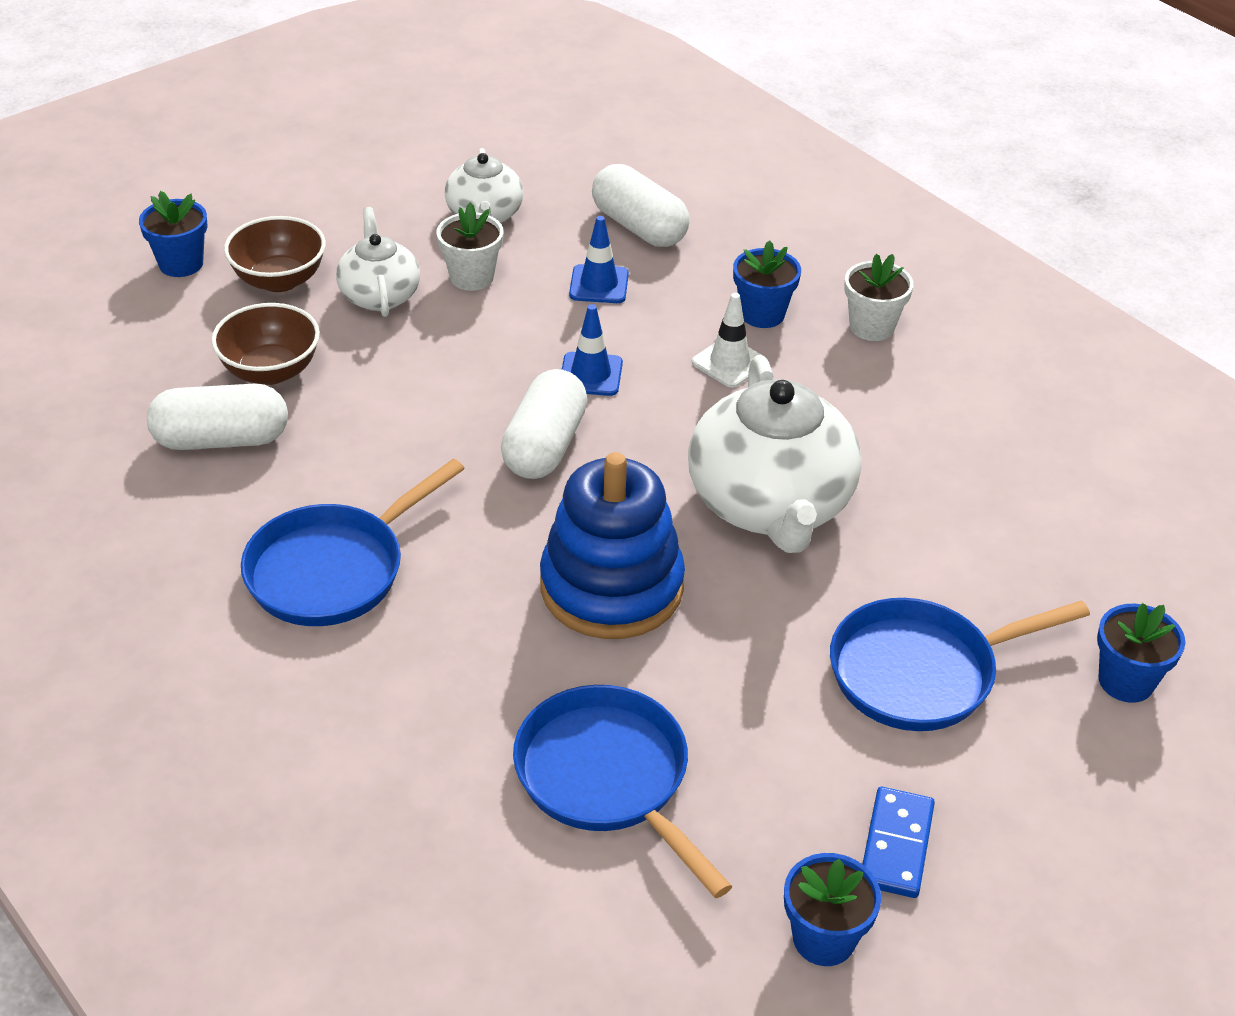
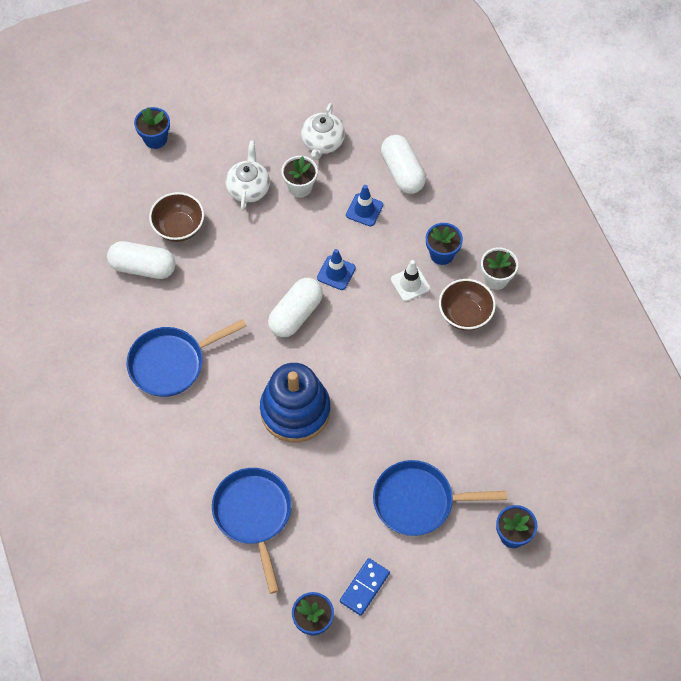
camera: 20 degrees right, 20 degrees up
(279, 280) = (201, 164): brown bowl -> brown bowl (465, 314)
(770, 505) = (391, 382): white teapot -> none

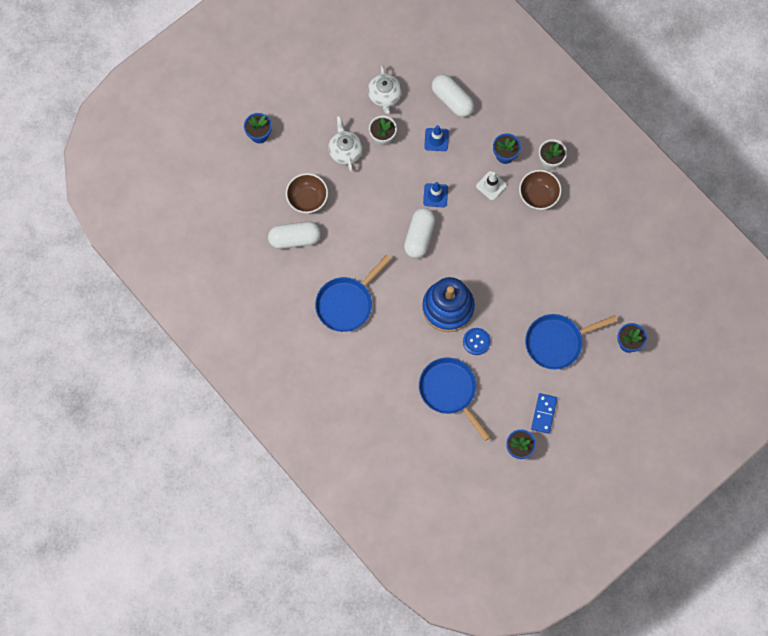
camera: 20 degrees left, 10 degrees up
(314, 465) = (476, 341): none -> blue button

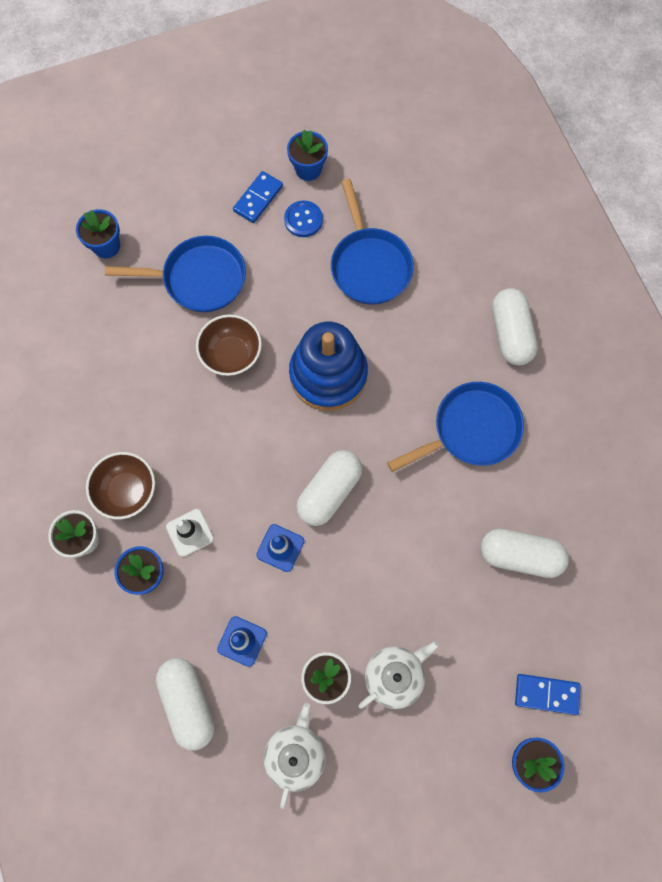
camera: 160 degrees left, 0 degrees up
(258, 170) = (546, 694): none -> blue domino
(307, 199) = (481, 614): brown bowl -> brown bowl (232, 355)
(341, 375) = (510, 333): none -> white capsule
(345, 151) = (394, 676): white teapot -> white teapot turned 135 degrees counterclockwise
(476, 341) = (307, 316): blue button -> blue button (303, 220)

